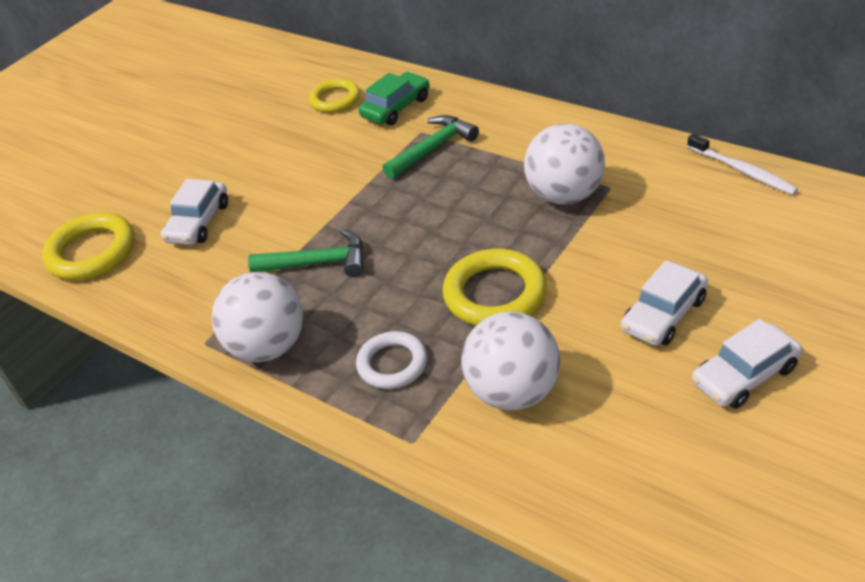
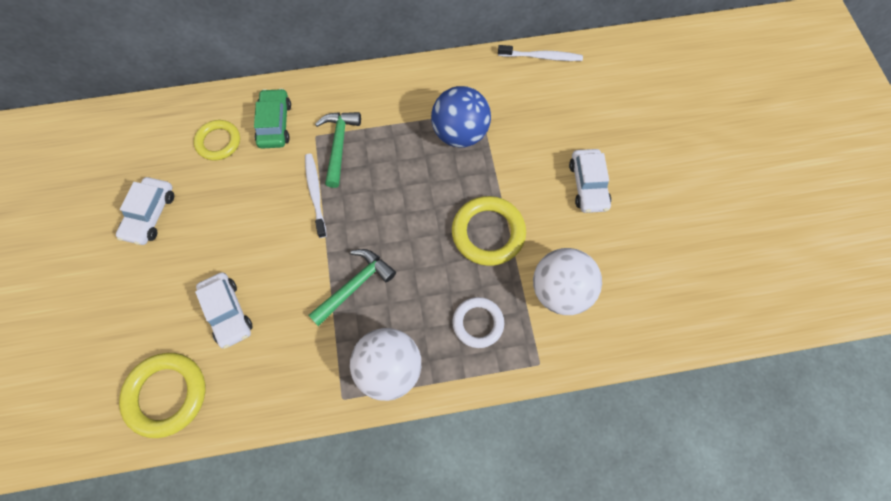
camera: 50 degrees left, 25 degrees up
(368, 175) = (315, 193): none -> white toothbrush
(565, 195) = (460, 133): white ball -> blue ball
(744, 375) = (656, 198): white car -> white car (150, 215)

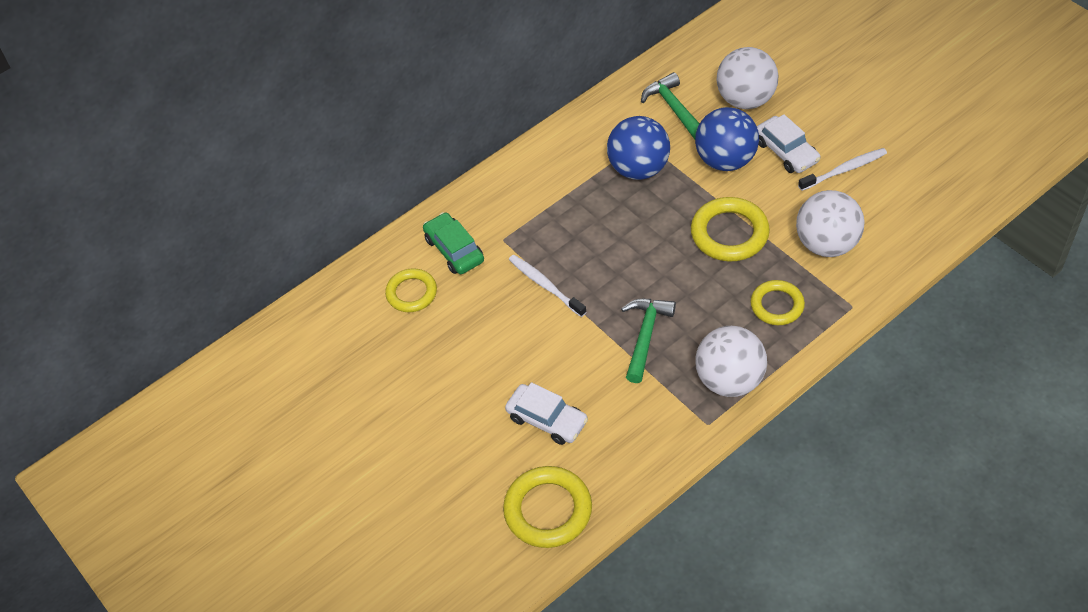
camera: 25 degrees left, 15 degrees down
(150, 215) = (399, 386): white car -> none
(339, 145) = (533, 235): green hammer -> green hammer (674, 108)
(478, 323) = (777, 305): white ring -> yellow ring
(533, 165) = (725, 160): none -> blue ball
(541, 57) = (661, 68): white toothbrush -> white toothbrush (844, 170)
(588, 120) = (745, 99): none -> white ball

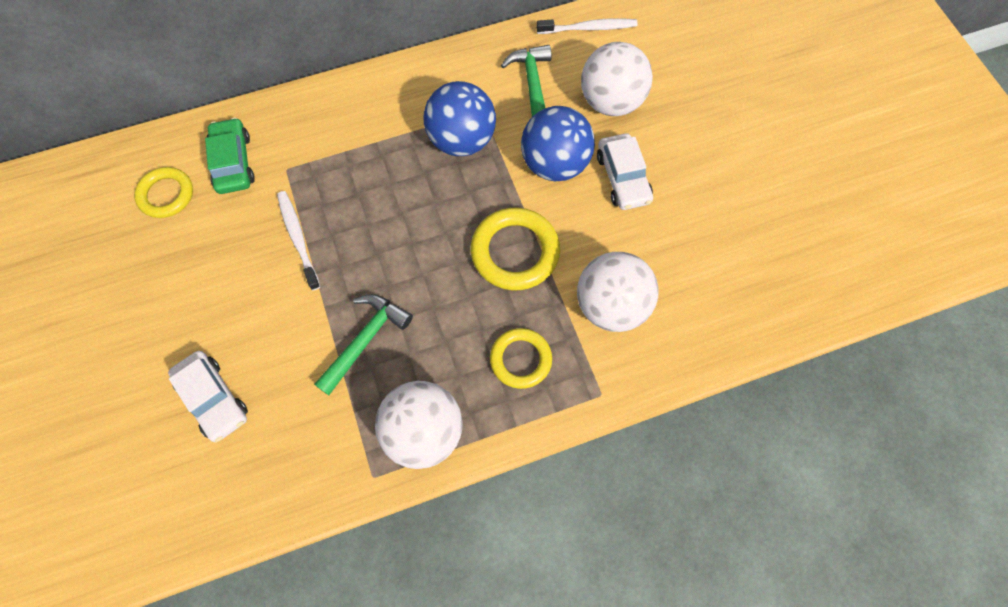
camera: 15 degrees right, 15 degrees up
(548, 510) = (154, 511): yellow ring -> none
(844, 170) = (674, 223): white toothbrush -> white toothbrush (589, 28)

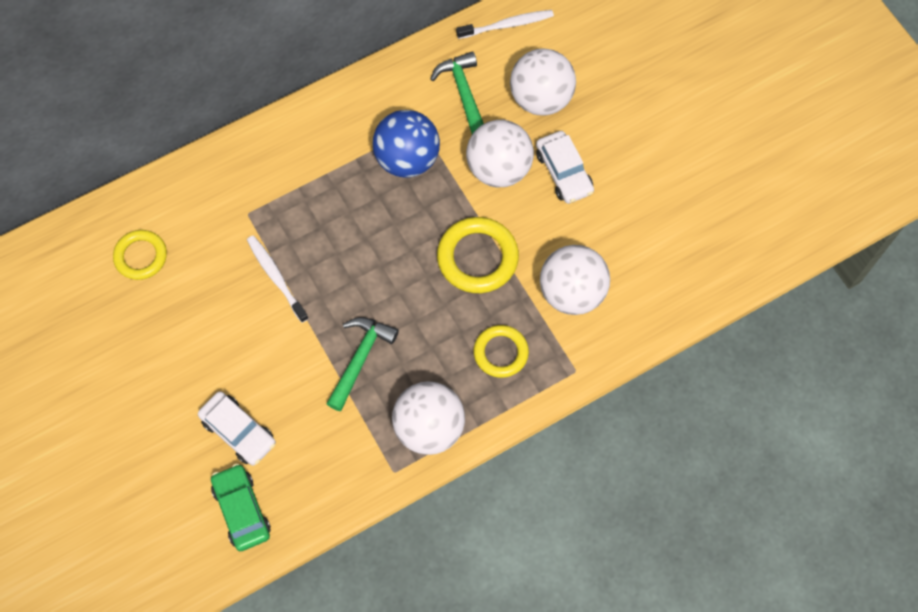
camera: 10 degrees left, 0 degrees up
(233, 162) = (195, 215): green car -> green car (242, 510)
(555, 164) = (498, 169): blue ball -> white ball

